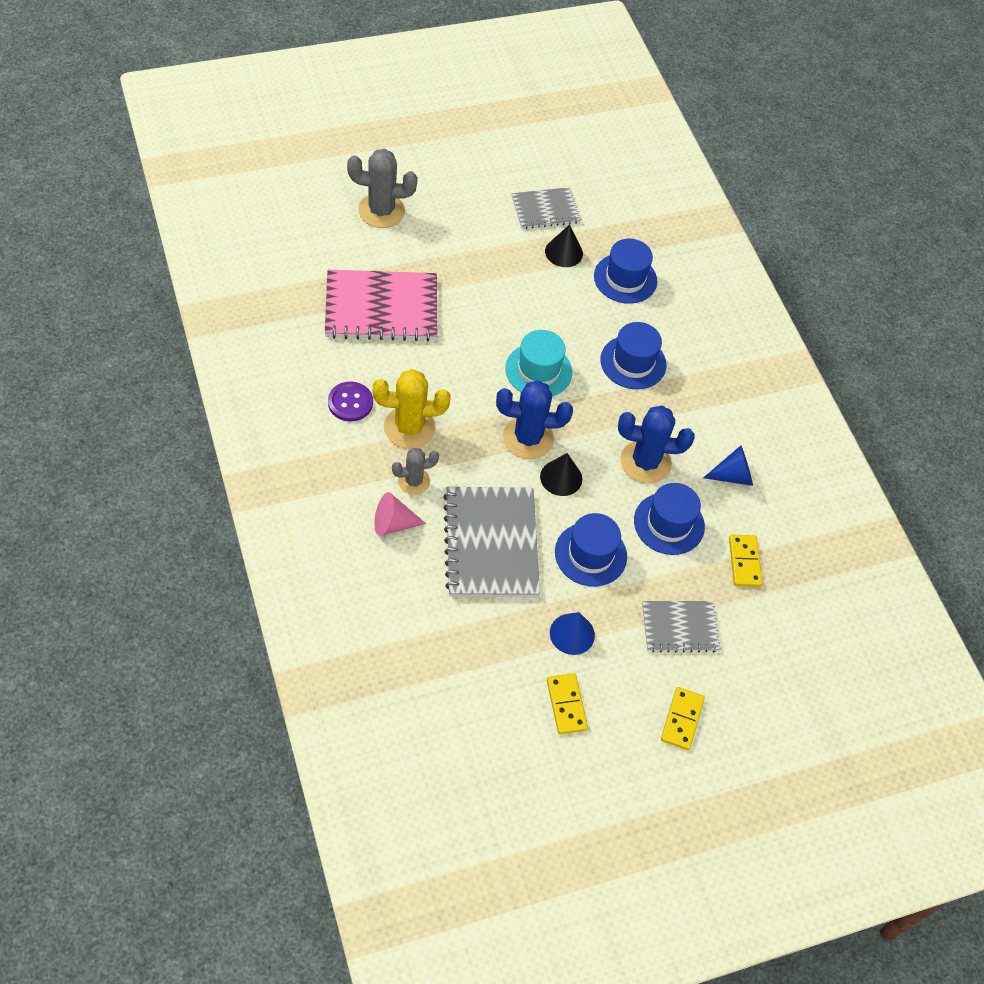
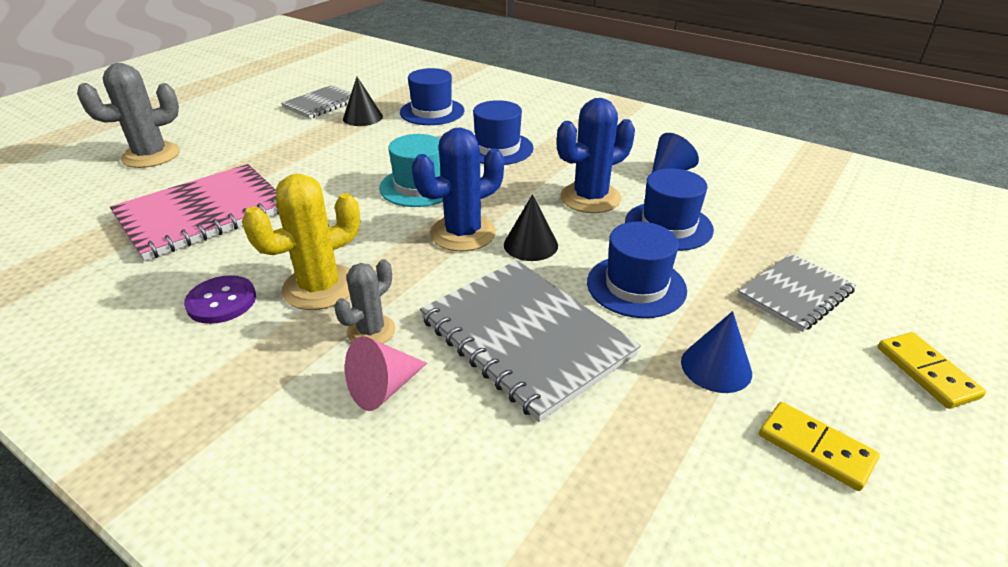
camera: 30 degrees left, 20 degrees down
(744, 562) = (763, 217): yellow domino -> none

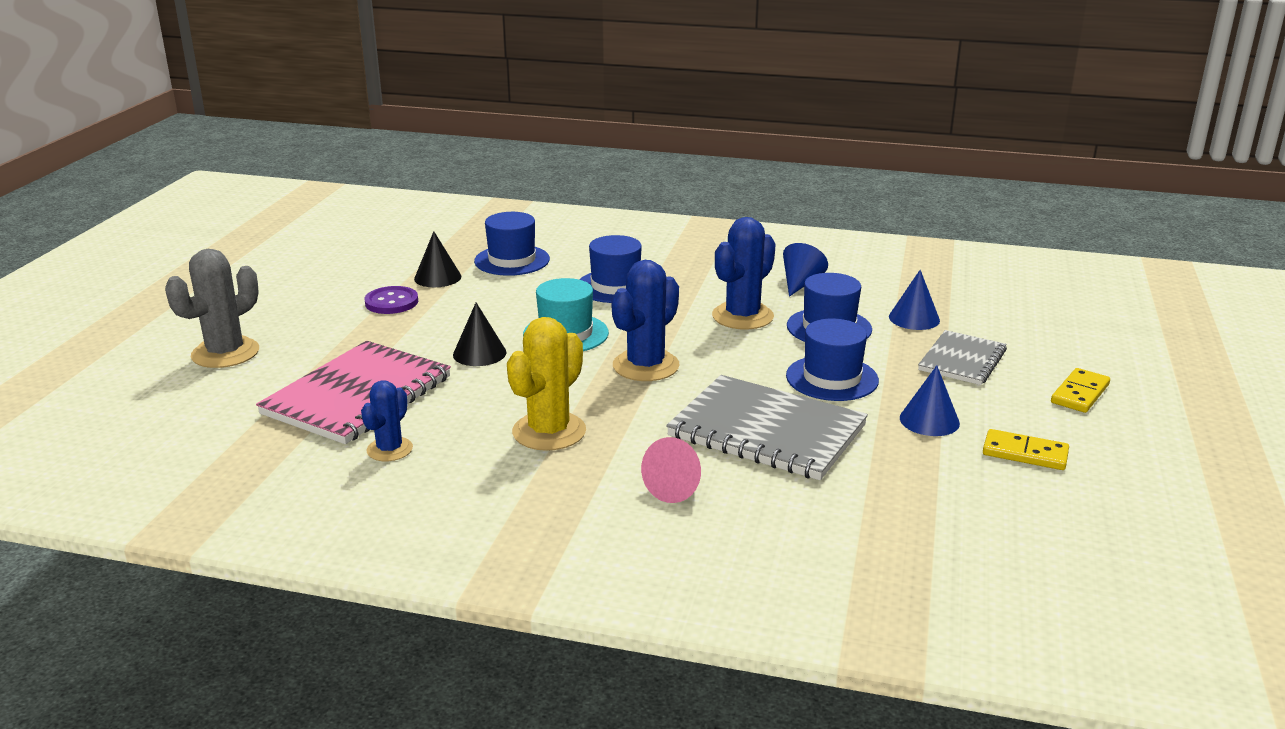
camera: 20 degrees left, 10 degrees down
(174, 274) = (390, 449): none -> blue cactus
(221, 301) = (464, 460): purple button -> purple button (391, 302)
(321, 104) = (372, 270): grey notebook -> none
(371, 331) = (629, 453): grey cactus -> none
(530, 245) = (717, 364): black cone -> black cone (479, 353)
(765, 232) = (914, 318): none -> blue cone
(926, 372) = (1079, 393): yellow domino -> yellow domino turned 75 degrees clockwise

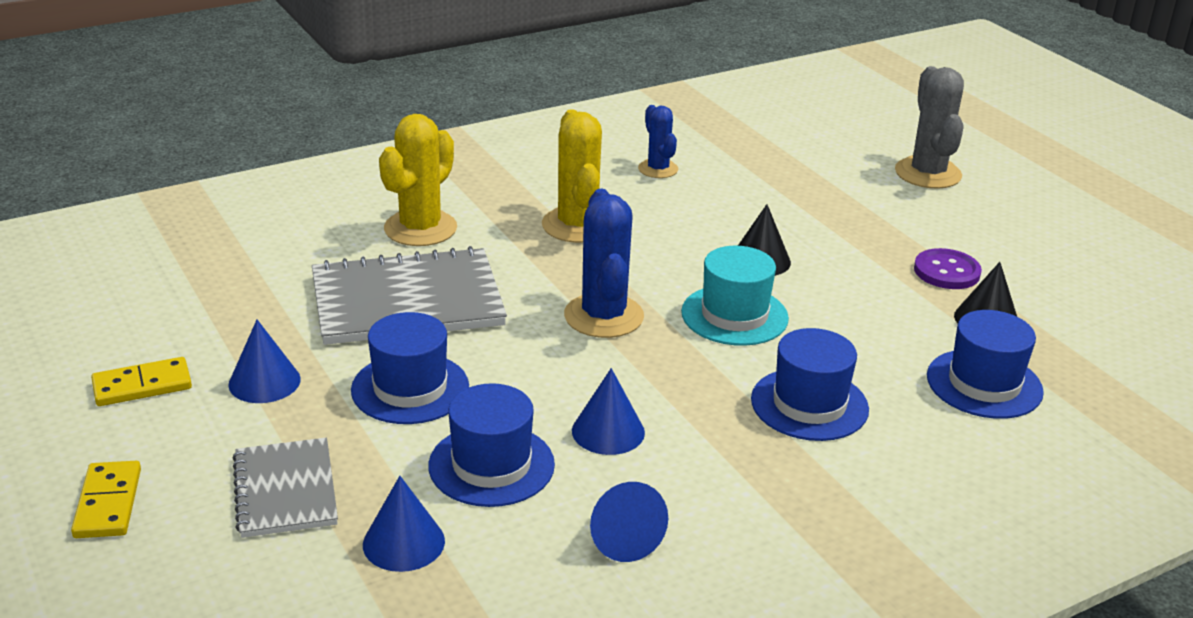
camera: 135 degrees right, 5 degrees up
(357, 396) = (763, 189): pink notebook -> none
(677, 487) = (420, 228): pink cone -> yellow cactus
(742, 316) = (608, 431): blue cactus -> blue cone

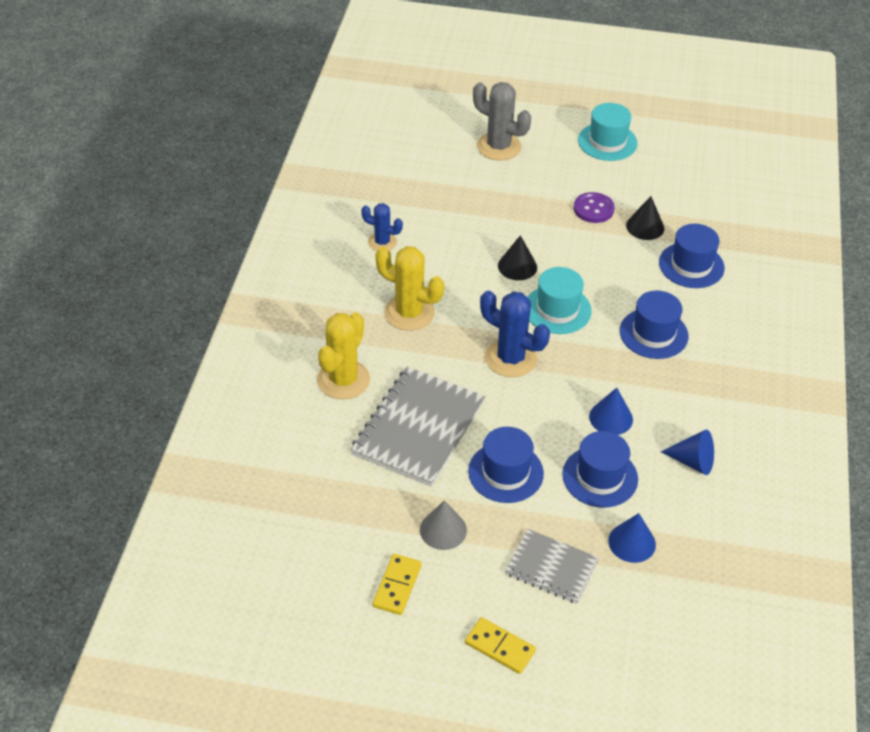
camera: 50 degrees left, 15 degrees up
(264, 382) = (443, 530): blue cone -> grey cone
(420, 228) = (343, 380): yellow cactus -> yellow cactus turned 45 degrees clockwise
(1077, 235) = (607, 142): none -> turquoise hat

